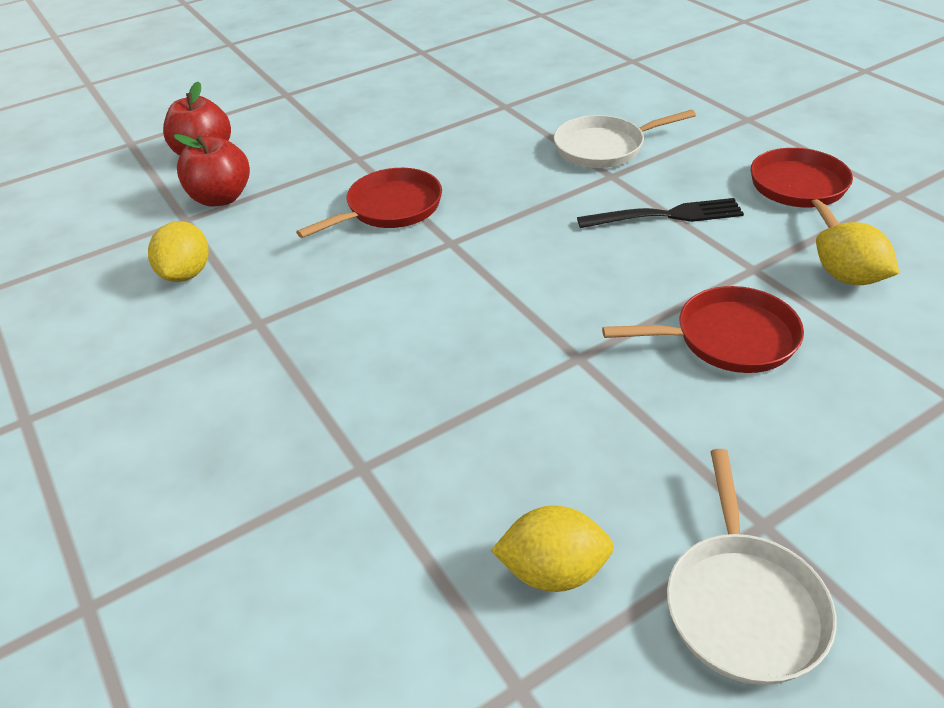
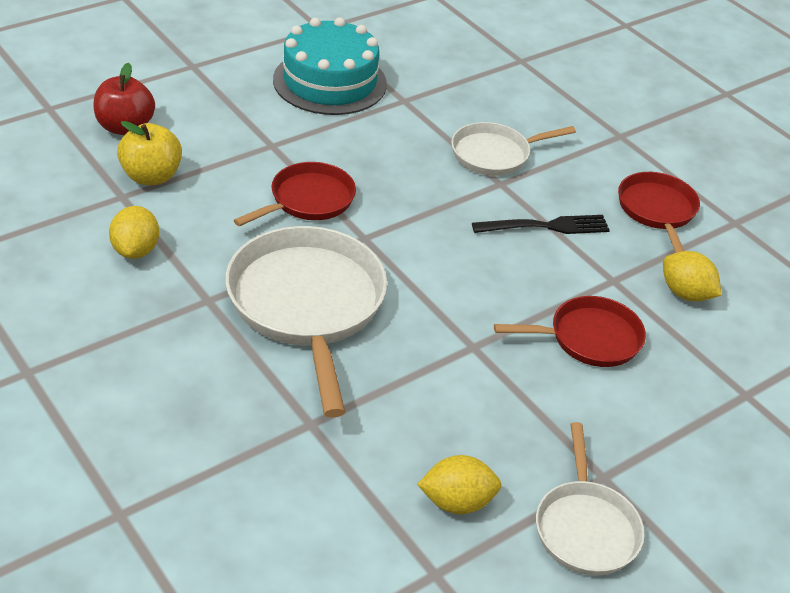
camera: 10 degrees left, 0 degrees up
(221, 198) = (151, 176): red apple -> yellow apple
(375, 321) = (307, 305): none -> white pan
(426, 96) = (330, 82): none -> turquoise cake

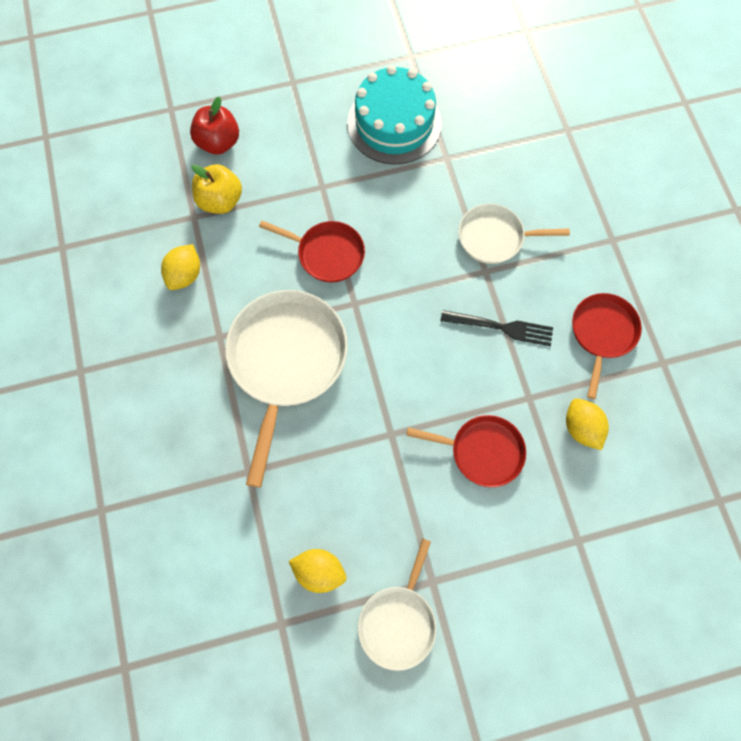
camera: 25 degrees right, 30 degrees up
(308, 200) = (327, 253): red pan -> red pan turned 45 degrees clockwise

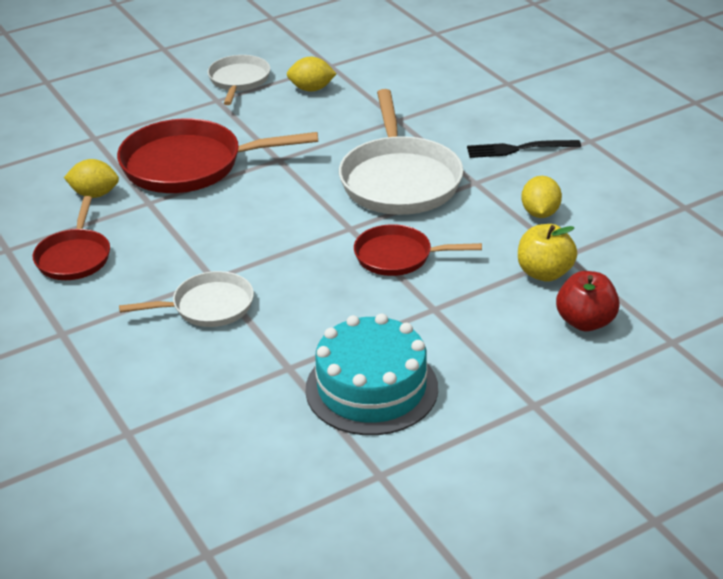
camera: 165 degrees right, 35 degrees down
(482, 451) = (189, 165): red pan -> red pan, size x1.73
(501, 327) = (186, 241): black fork -> black fork (519, 149)
(581, 427) = (94, 194): yellow lemon -> yellow lemon turned 45 degrees counterclockwise

